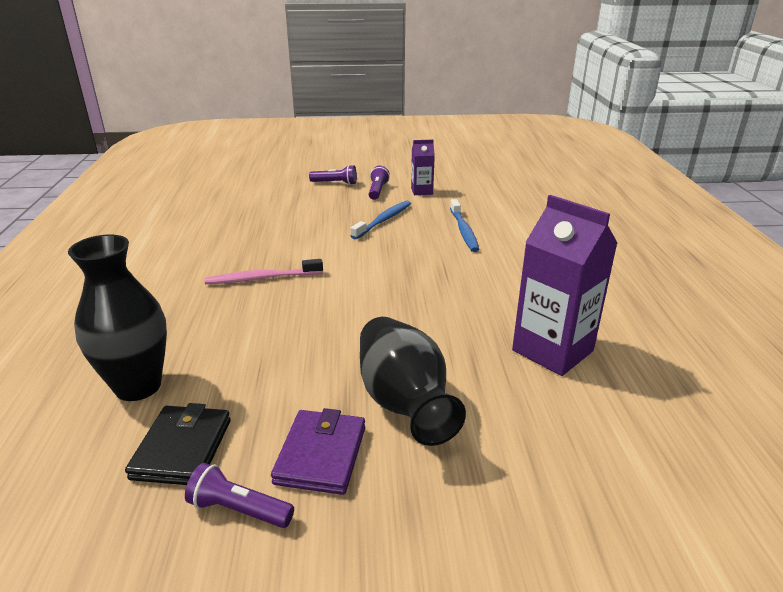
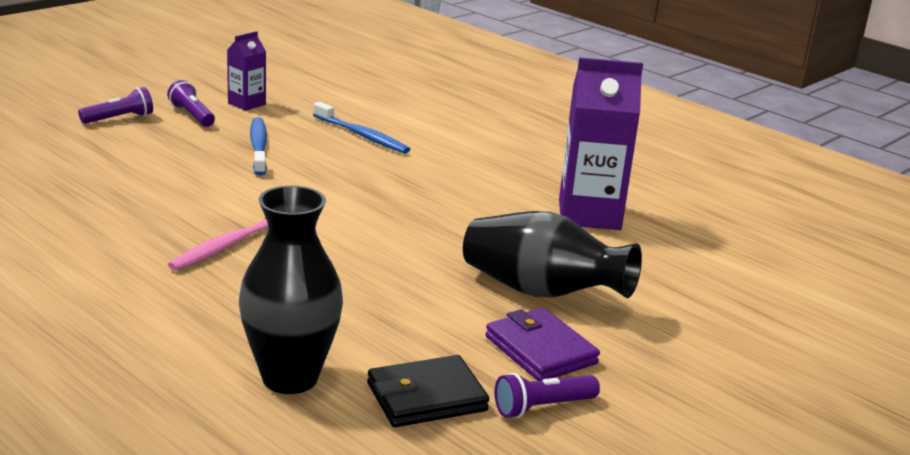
camera: 45 degrees left, 5 degrees down
(182, 449) = (426, 397): black wallet -> black wallet turned 75 degrees counterclockwise

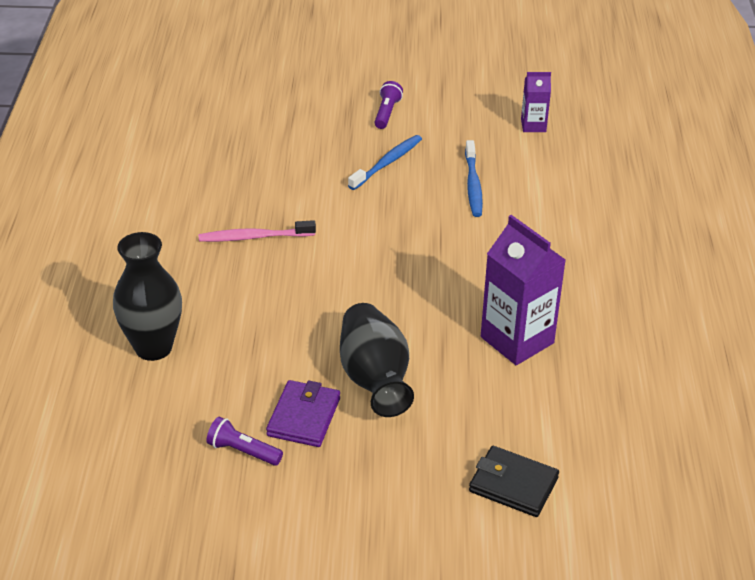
camera: 50 degrees right, 15 degrees up
(119, 119) = (338, 96): purple flashlight -> none
(246, 104) = (439, 117): purple carton -> purple carton (533, 125)
(426, 397) = (197, 404): black wallet -> black wallet (513, 484)

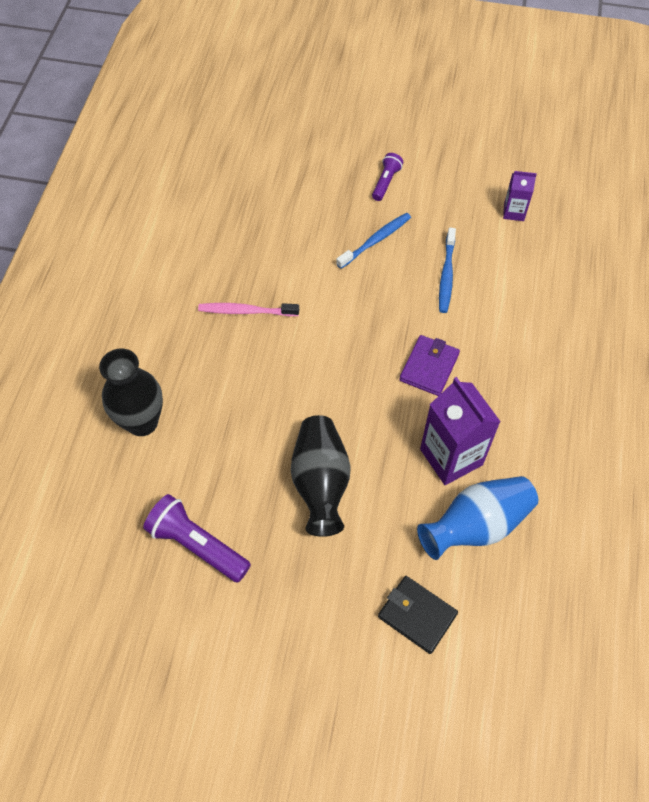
camera: 10 degrees right, 20 degrees up
(243, 451) = (197, 544): purple flashlight -> purple flashlight, size x1.71
(304, 417) = (254, 515): purple wallet -> purple wallet (429, 367)
(560, 396) = (476, 525): none -> blue vase

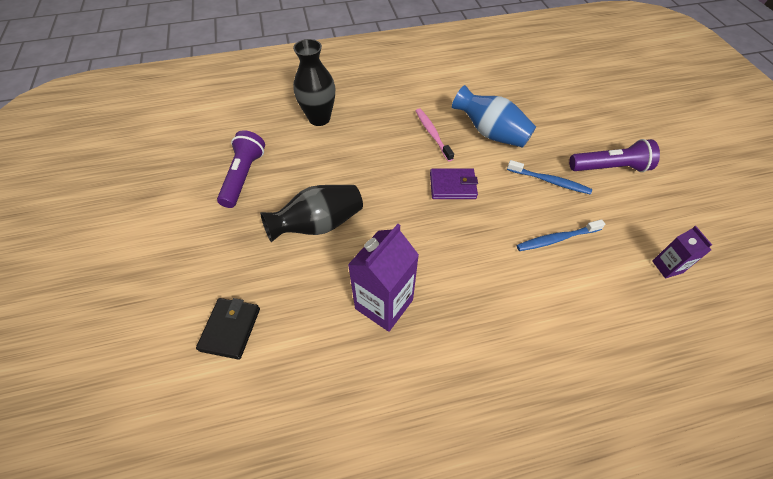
camera: 65 degrees right, 5 degrees down
(386, 182) = (610, 168): purple flashlight -> purple flashlight, size x1.71
(429, 367) = (459, 258): purple wallet -> purple wallet (452, 186)
(476, 525) = (328, 347): blue vase -> blue vase (490, 133)

